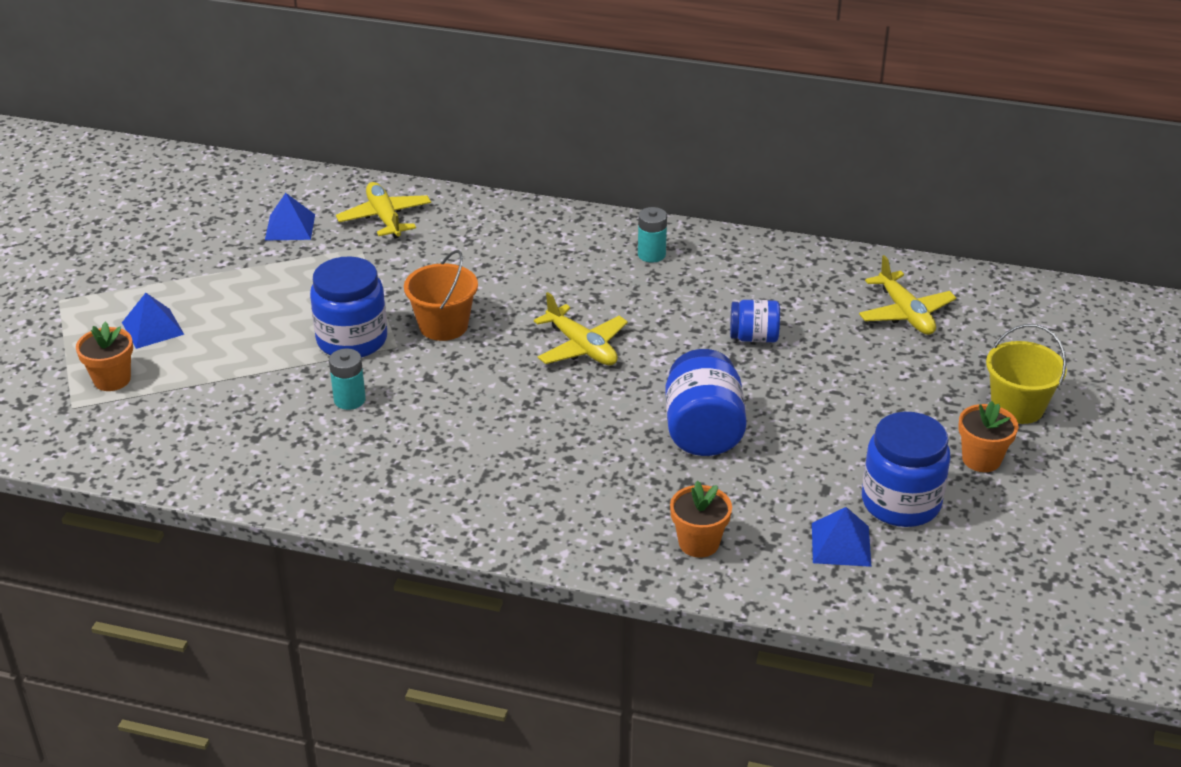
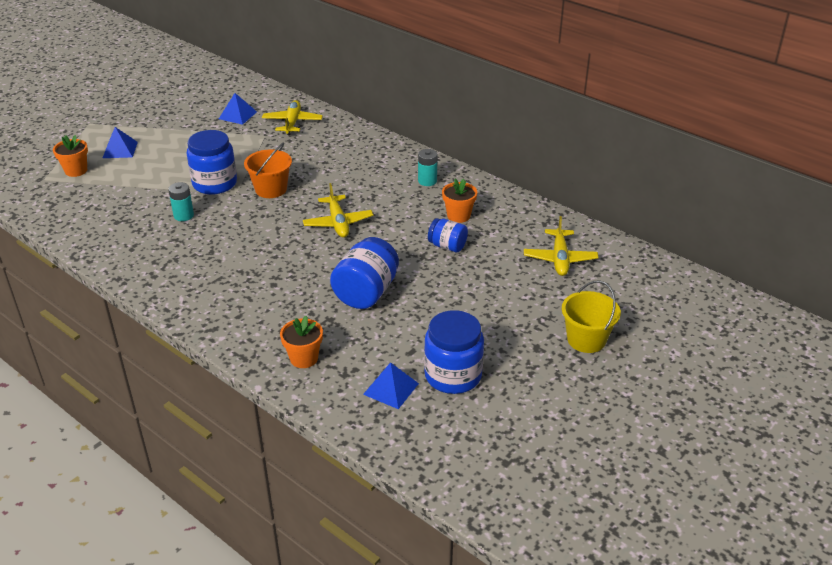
camera: 25 degrees right, 0 degrees up
(981, 459) = (531, 365): orange flower pot -> orange flower pot (458, 216)

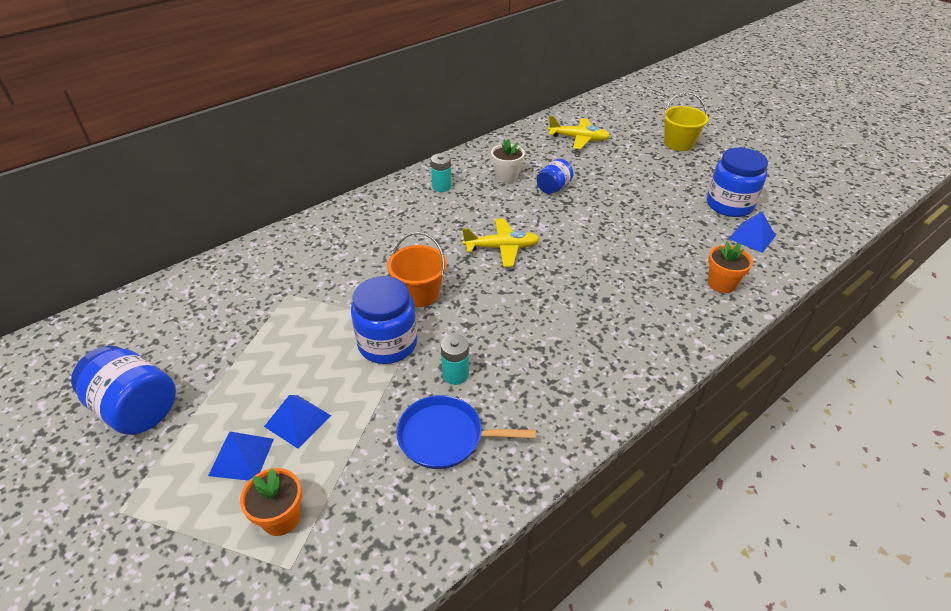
camera: 80 degrees left, 5 degrees up
(127, 218) = (445, 437): none -> blue pan
(237, 115) = (215, 318): blue pyramid -> blue pyramid (297, 421)
(292, 123) = (269, 269): yellow plane -> none
(366, 292) = (621, 239): blue jar -> blue jar (136, 409)
(458, 216) = (506, 176): orange flower pot -> white flower pot

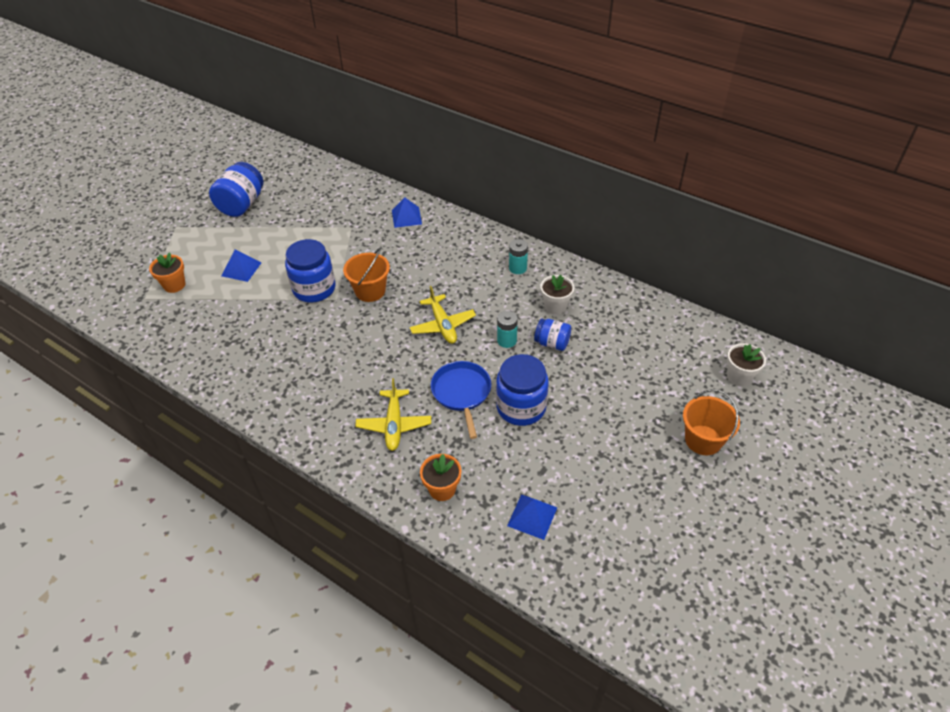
camera: 75 degrees right, 5 degrees up
(241, 456) = (213, 256): blue pyramid -> blue pyramid (406, 217)
(445, 437) = (237, 338): blue pan -> blue pan (462, 393)
(455, 374) = (291, 330): turquoise battery -> turquoise battery (506, 340)
(578, 139) = (660, 348): yellow plane -> yellow plane (394, 425)
(619, 115) = (739, 377): none -> white flower pot
(678, 143) = (703, 440): yellow bucket -> orange bucket
(729, 205) = (587, 495): blue jar -> blue jar (521, 407)

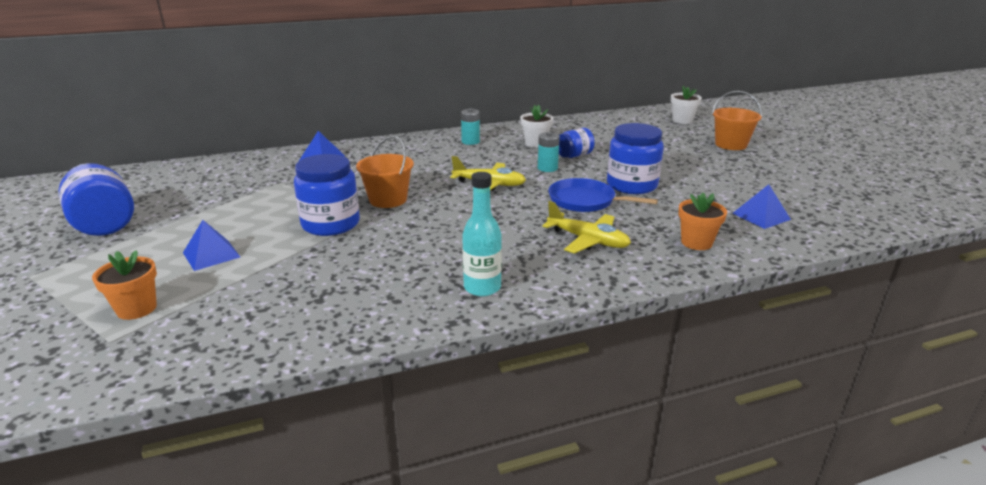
camera: 55 degrees left, 20 degrees down
(289, 403) = (482, 288): none -> turquoise bottle

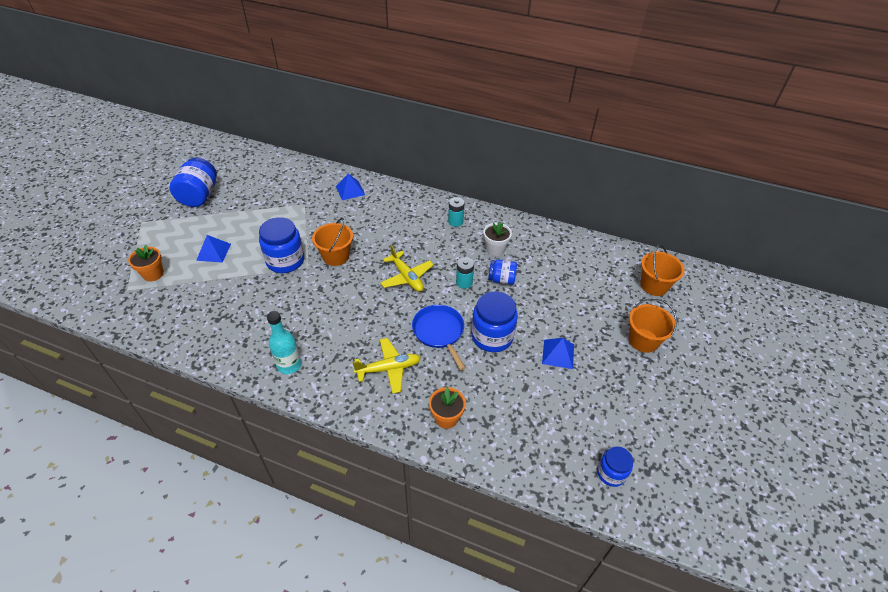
camera: 40 degrees right, 20 degrees up
(588, 240) = (389, 369): yellow plane -> yellow plane turned 90 degrees counterclockwise
(682, 120) = (654, 285): white flower pot -> orange bucket
(761, 216) = (529, 428): blue pyramid -> blue pyramid (558, 354)
(854, 209) = (611, 473): none -> blue jar

